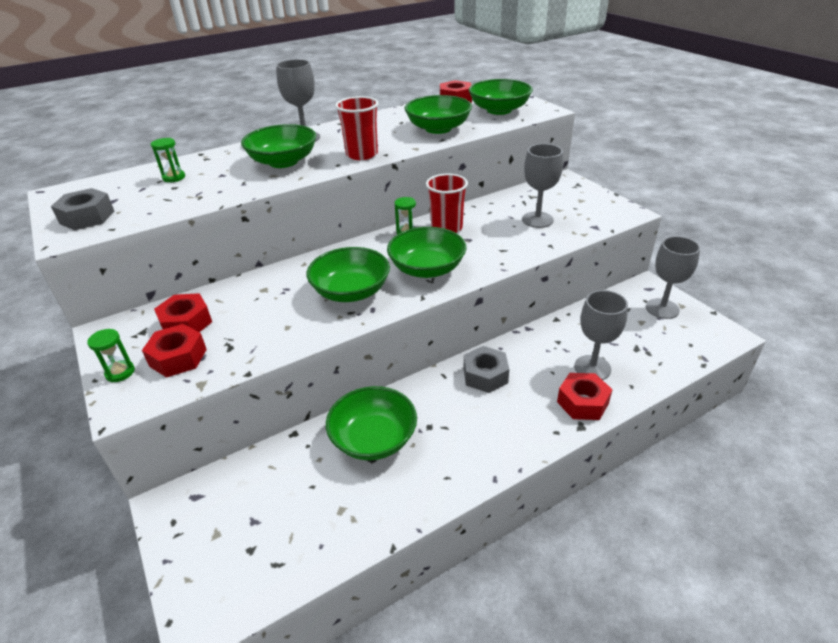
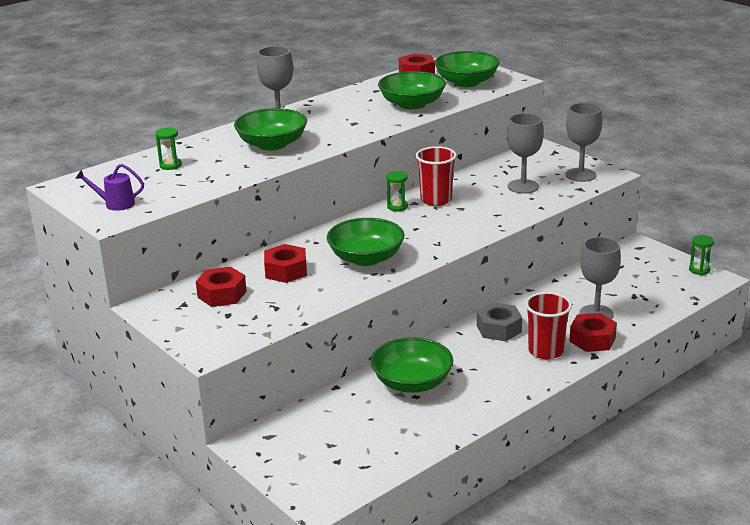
camera: 10 degrees left, 10 degrees down
(87, 217) = (115, 204): grey nut -> purple watering can
(120, 372) = (186, 333): green hourglass -> green hourglass (699, 270)
(178, 358) = (233, 318): red nut -> red nut (286, 271)
(362, 154) = (347, 133): red cup -> red cup (546, 351)
(427, 269) = (430, 235): green bowl -> none
(662, 308) = (653, 263): grey goblet -> grey goblet (580, 175)

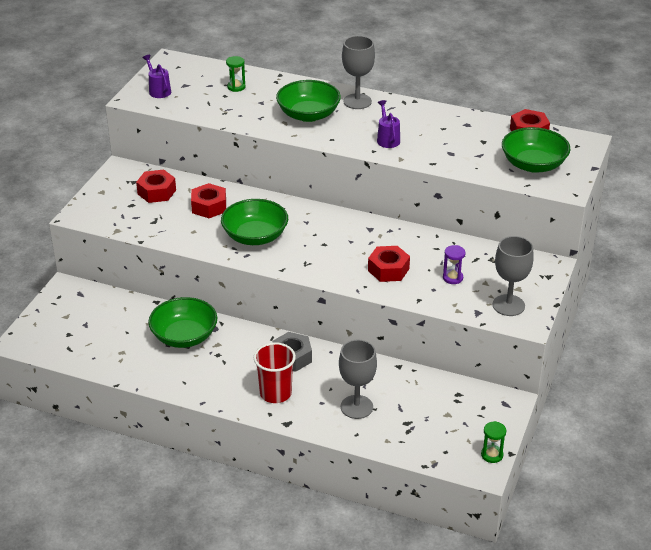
camera: 60 degrees right, 10 degrees up
(359, 122) = (387, 139): none -> purple watering can
(397, 207) = (355, 222): green hourglass -> none
(412, 104) = (452, 152): green bowl -> none
(436, 200) = (384, 238): red cup -> none
(523, 186) = (452, 278): grey goblet -> purple hourglass
(592, 339) = (312, 415): red nut -> red nut (388, 269)

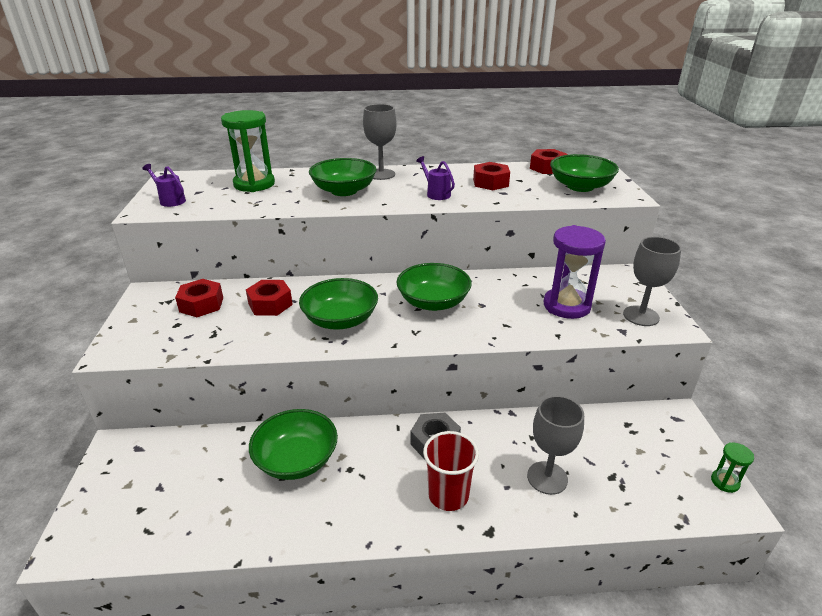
camera: 25 degrees left, 5 degrees down
(236, 87) = (254, 184): green hourglass -> green hourglass, size x2.14
(341, 242) = (433, 302): none -> green bowl
(388, 269) = (501, 315): red nut -> red nut (490, 183)
(452, 278) = (566, 306): purple hourglass -> purple hourglass, size x2.14

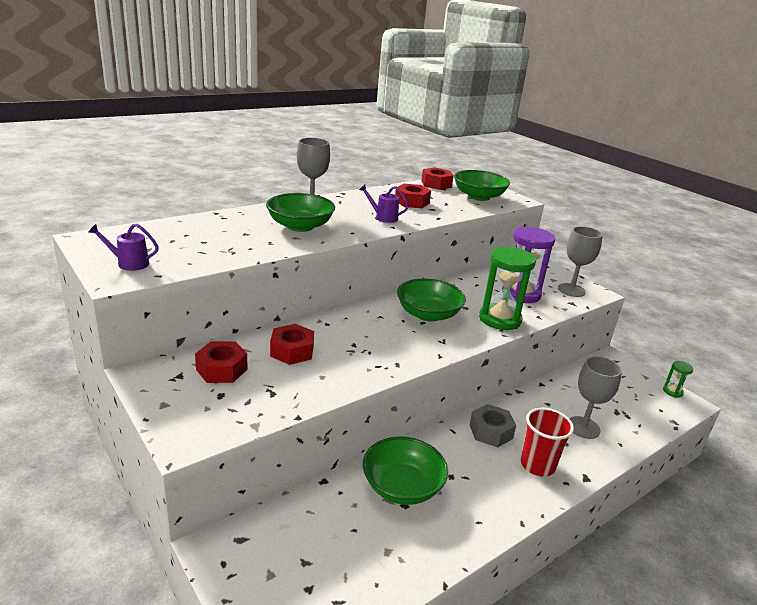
camera: 35 degrees left, 5 degrees down
(254, 184) = (199, 232): green hourglass -> green hourglass (499, 319)
(340, 320) = (372, 348): green bowl -> none

